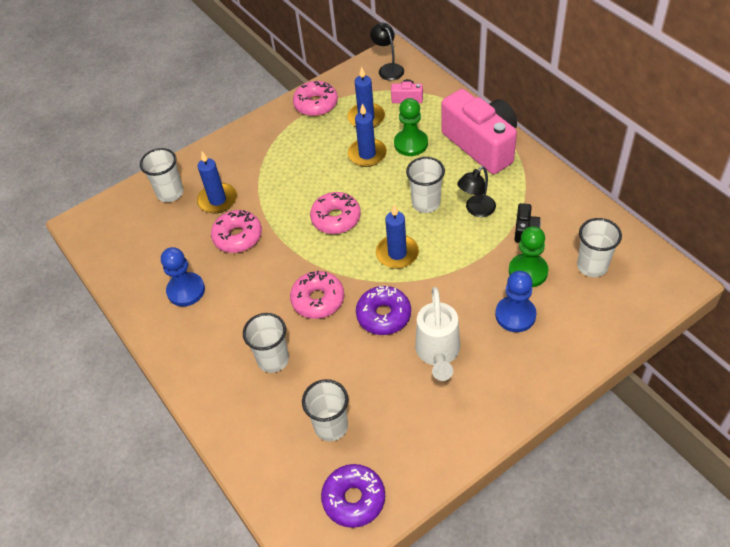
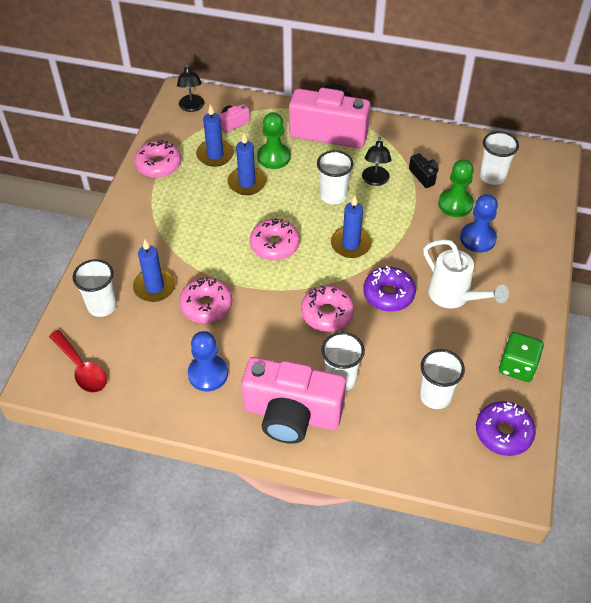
camera: 45 degrees left, 0 degrees up
(113, 231) = (81, 368): none -> red spoon
(210, 362) = (291, 414): none -> pink camera
(388, 69) = (192, 107): black lamp -> black lamp turned 120 degrees counterclockwise
(428, 452) = (517, 366): none -> green dice

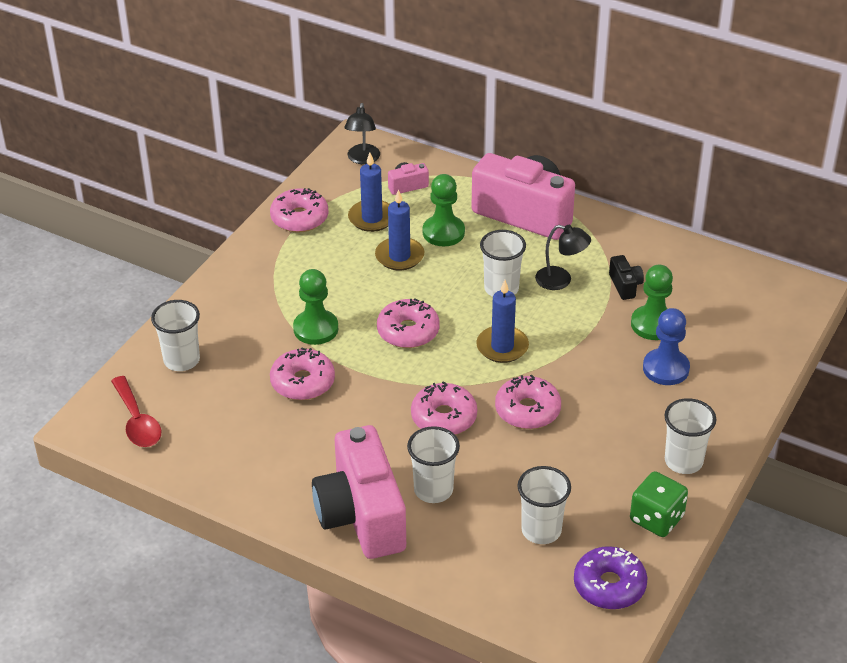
camera: 15 degrees right, 10 degrees down
(154, 287) = (249, 351): blue candle -> none
(202, 257) = (316, 329): none -> green pawn
(208, 374) = (279, 455): blue pawn -> none
(291, 414) = (361, 516): pink camera -> pink camera turned 45 degrees clockwise
(375, 180) = (561, 280): black lamp -> black lamp turned 90 degrees counterclockwise
(388, 294) = (527, 410): purple donut -> pink donut
(454, 297) = (609, 428): white watering can -> none
(492, 176) = (715, 301): white cup -> white cup (683, 461)

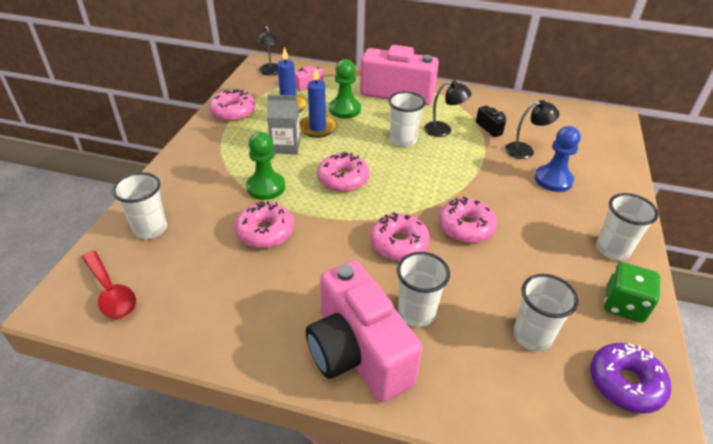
camera: 15 degrees left, 0 degrees up
(353, 277) = (285, 146): none -> grey carton
(502, 347) = (422, 181): blue candle -> none
(653, 324) = (525, 150): green pawn -> black lamp

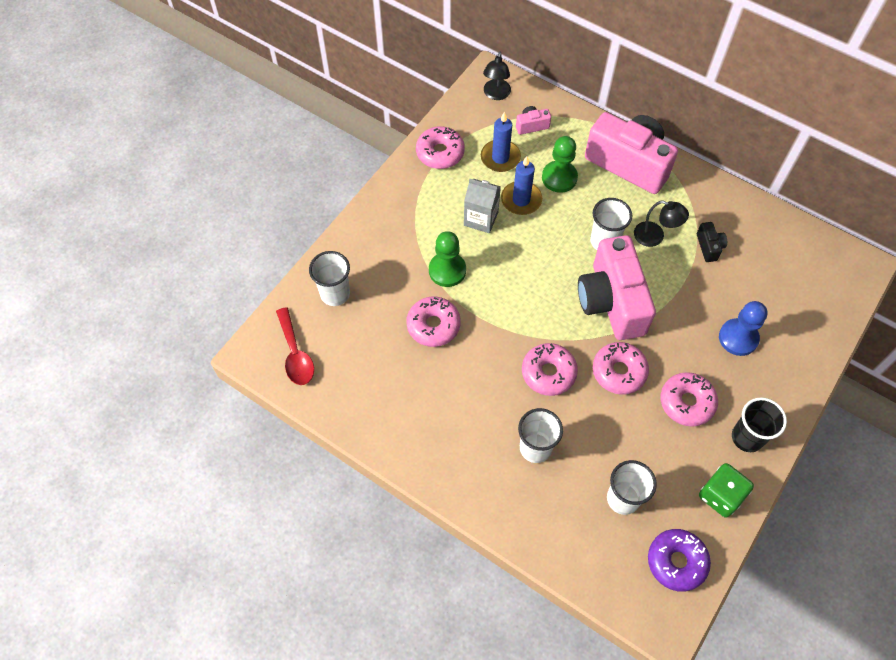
camera: 20 degrees right, 20 degrees up
(343, 179) = (524, 280): pink donut -> pink donut (686, 402)
(357, 353) = (474, 469): pink camera -> pink camera (611, 301)
(525, 150) = (730, 290): black lamp -> none
(612, 250) = (747, 437): white cup -> black cup

